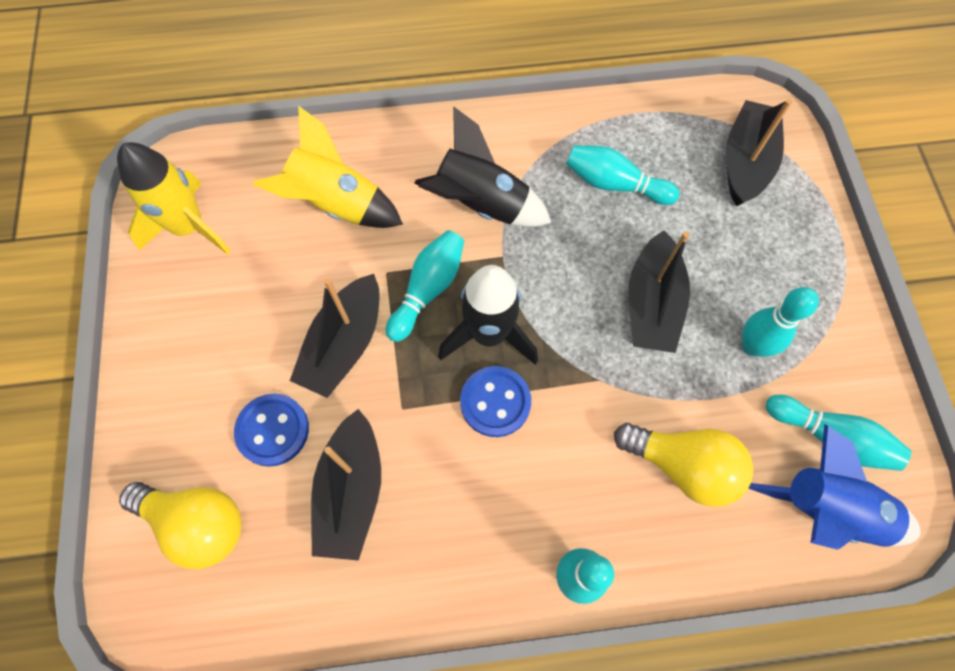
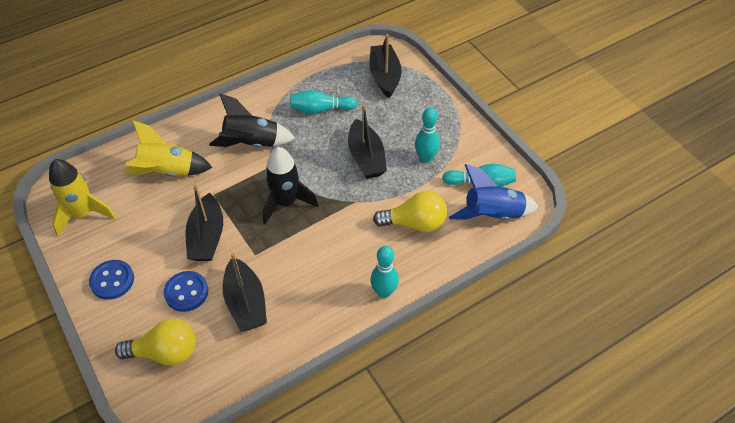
camera: 25 degrees left, 15 degrees down
(428, 290) = (242, 194): turquoise bowling pin -> none
(495, 402) = (304, 232): blue button -> blue button (112, 280)

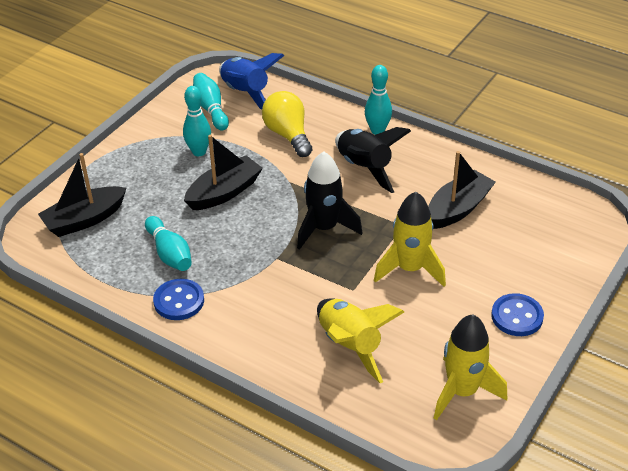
camera: 115 degrees left, 10 degrees down
(165, 352) = (549, 239): yellow light bulb -> none
(186, 292) = (482, 254): blue button -> blue button (179, 301)
(207, 237) = (410, 269): black boat -> yellow rocket
(252, 144) = (259, 290): black rocket -> black rocket (364, 168)

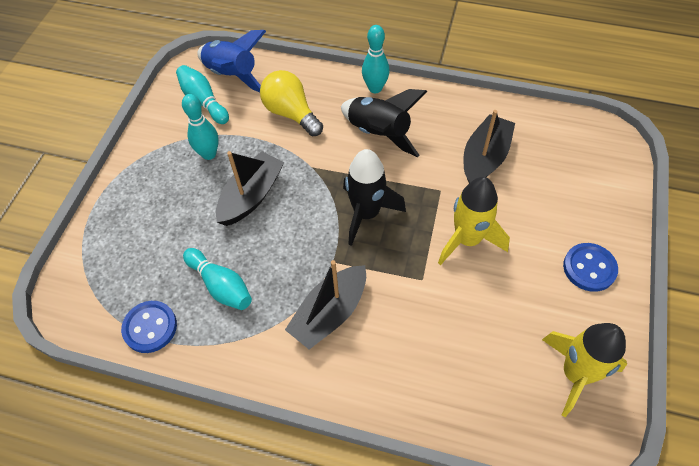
camera: 15 degrees left, 15 degrees up
(84, 219) = (116, 267): black boat -> black boat (330, 313)
(179, 301) = (251, 343): blue button -> blue button (150, 327)
(350, 345) = (445, 349): yellow rocket -> none

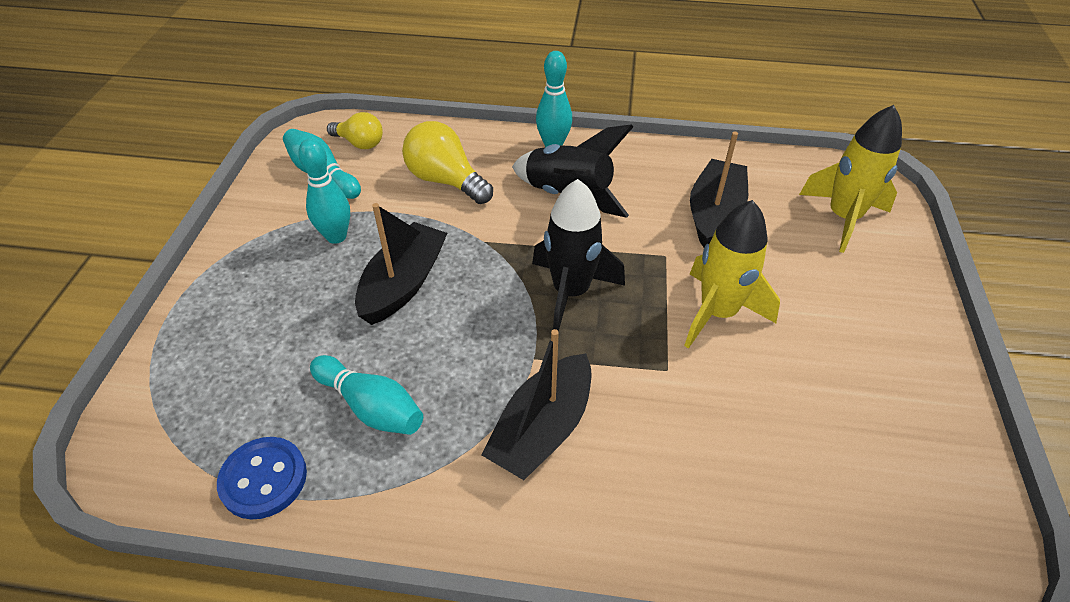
camera: 10 degrees left, 10 degrees down
(232, 75) = (360, 143): blue rocket -> yellow light bulb
(575, 374) = (919, 476): yellow rocket -> yellow rocket (843, 218)
(589, 268) = (891, 333): blue button -> none

